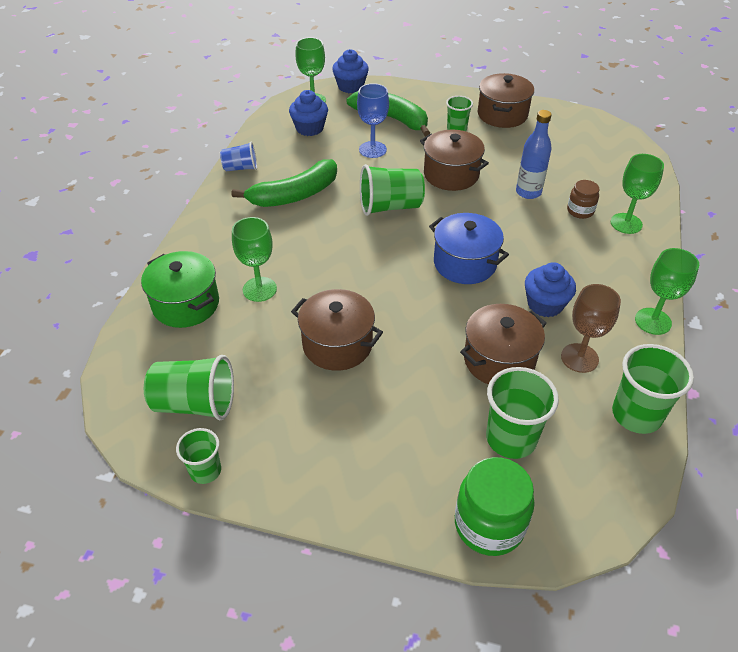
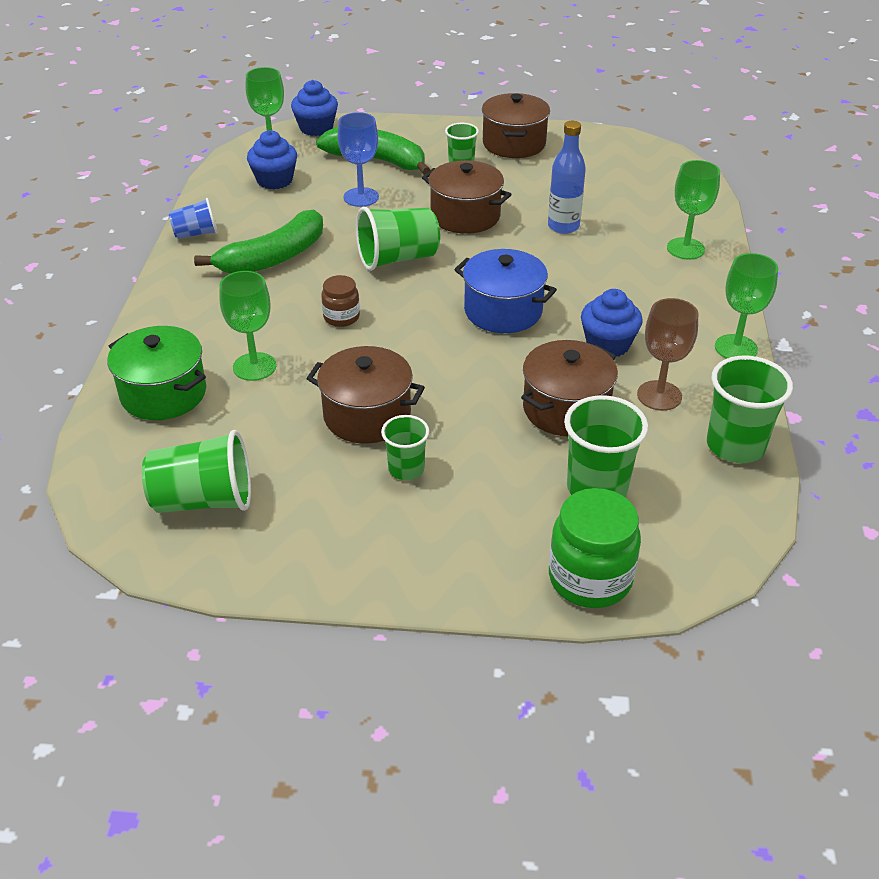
camera: 10 degrees left, 5 degrees down
(205, 471) = (235, 570): green cup -> green cup (406, 469)
(580, 211) = (629, 240): brown jar -> brown jar (341, 317)

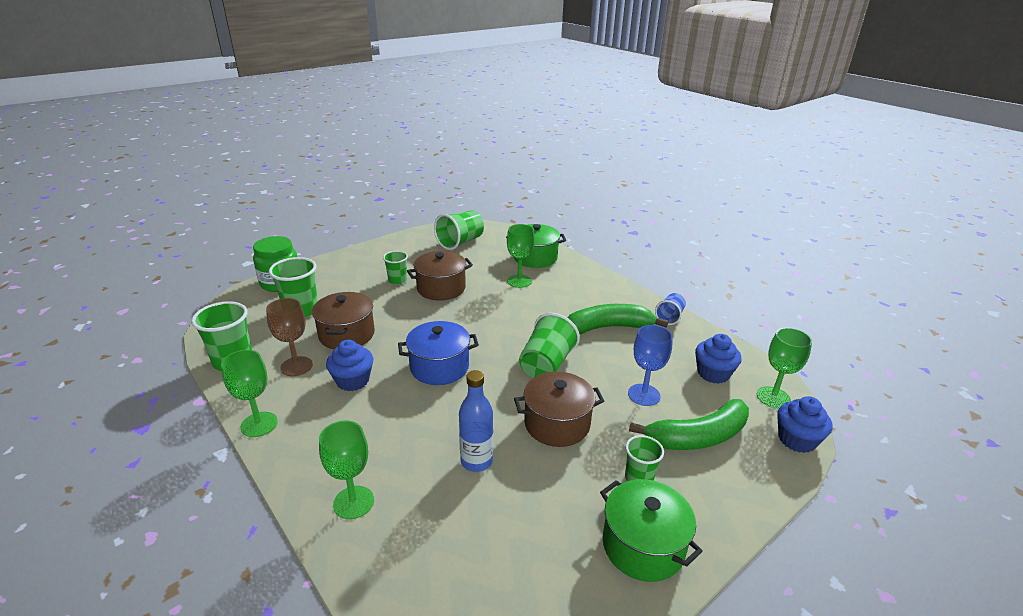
camera: 135 degrees right, 10 degrees down
(274, 257) = (608, 327): green banana -> green banana turned 75 degrees clockwise
(341, 317) = (519, 318): brown jar -> none
(514, 144) = (643, 546): brown pot -> green pot

